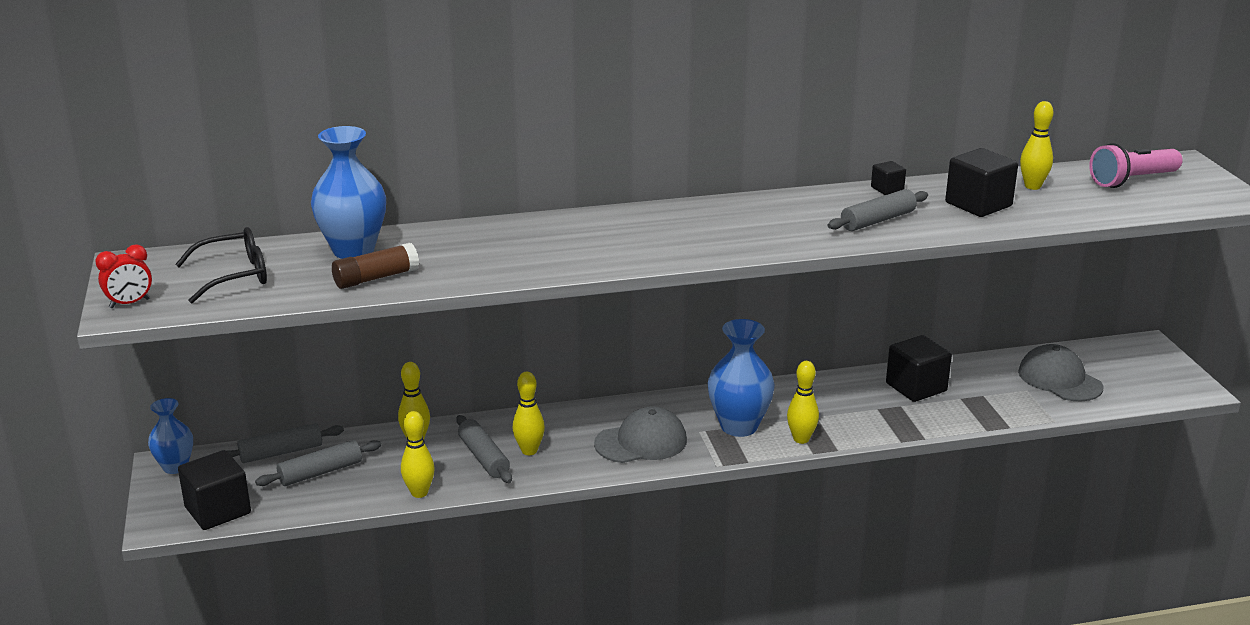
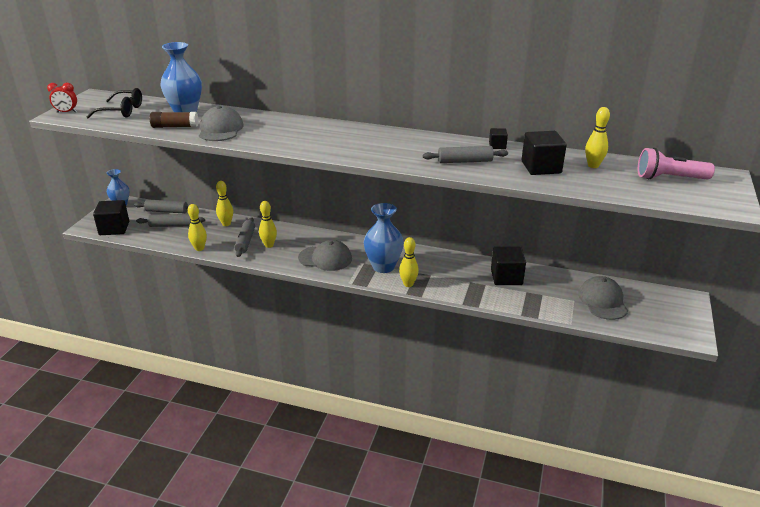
camera: 30 degrees right, 5 degrees up
(460, 263) = (220, 129): none -> grey cap

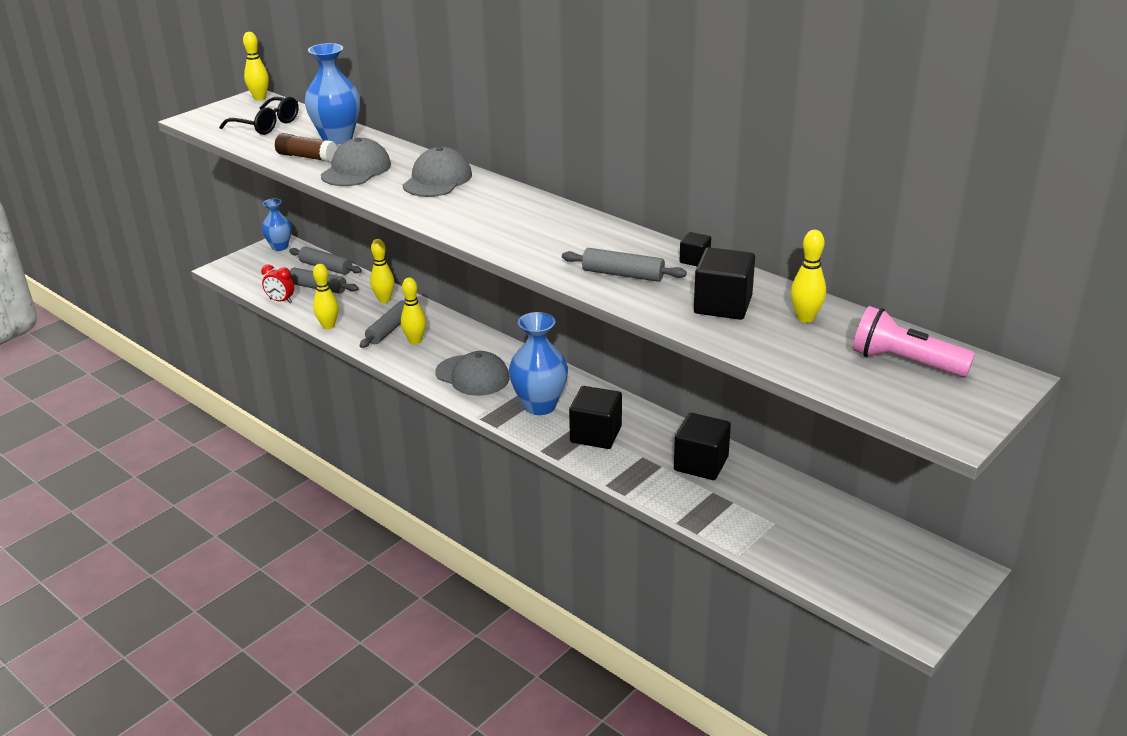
camera: 25 degrees right, 0 degrees up
(66, 112) = (205, 117): red clock -> red clock (281, 301)
(114, 228) = (250, 277): black cube -> black cube (596, 434)
(408, 284) = (553, 438): yellow bowling pin -> yellow bowling pin (259, 98)
(602, 301) = (818, 536): grey cap -> grey cap (437, 180)

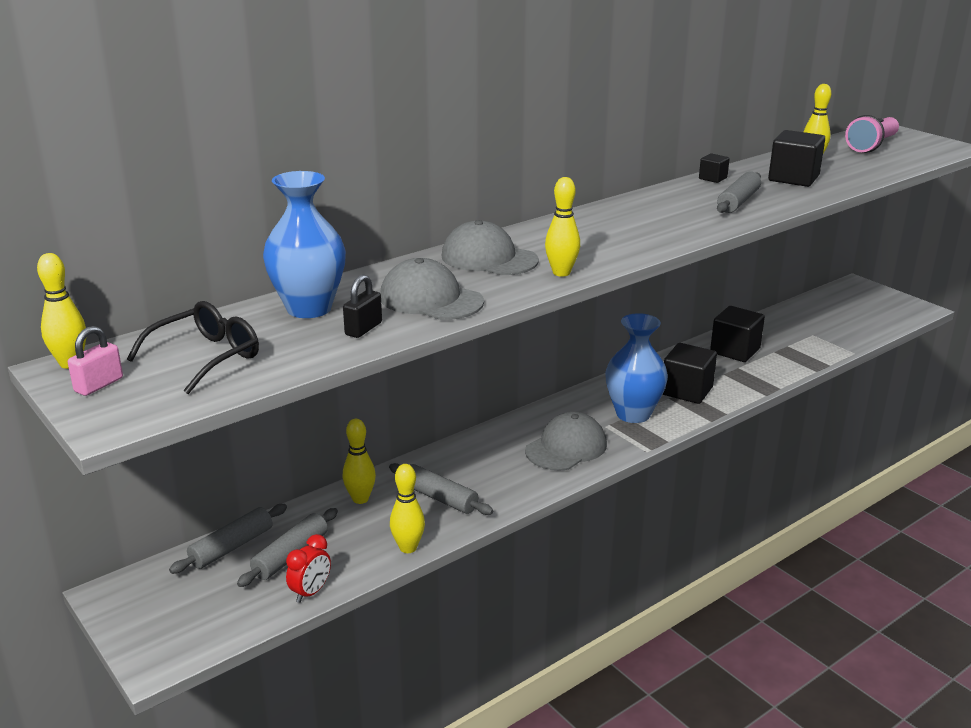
camera: 80 degrees left, 5 degrees down
(234, 109) = (99, 385): none -> pink padlock
(280, 247) = (124, 594): blue vase -> none
(307, 157) = (363, 329): brown glue stick -> black padlock
(415, 341) = (476, 480): yellow bowling pin -> yellow bowling pin (561, 273)

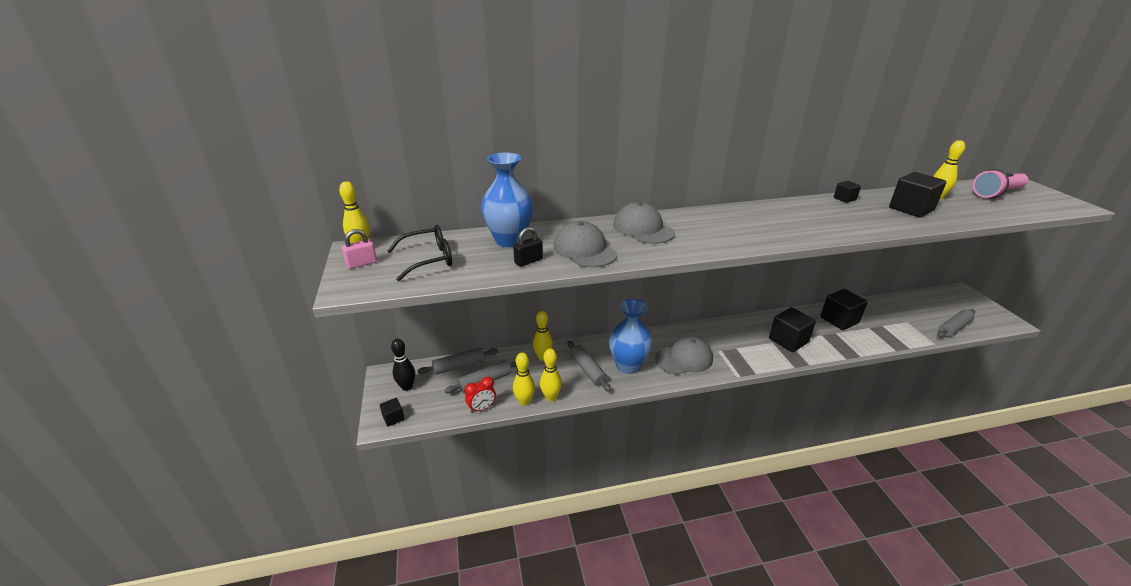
camera: 25 degrees right, 5 degrees up
(162, 600) = (407, 387): none -> black bowling pin
(171, 648) = (393, 418): none -> black cube
(561, 273) = (683, 249): yellow bowling pin -> yellow bowling pin (524, 401)
(633, 414) = (741, 347): blue vase -> blue vase (628, 366)
(738, 202) = (853, 220): grey rolling pin -> grey rolling pin (954, 328)

